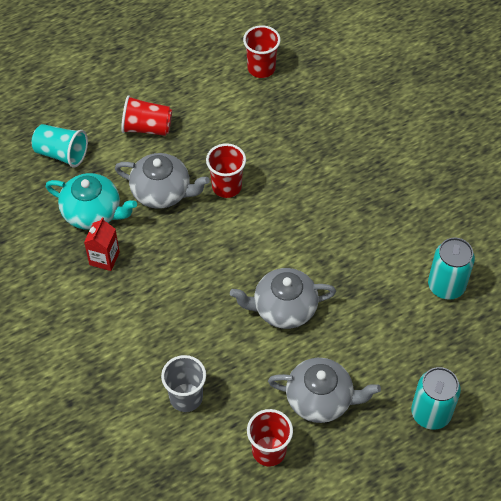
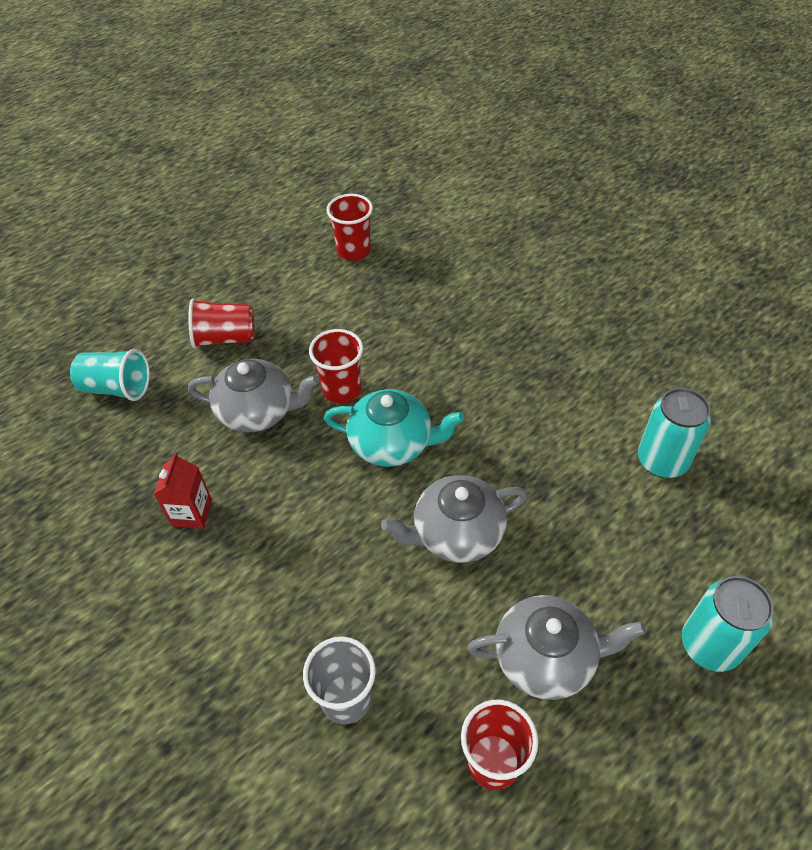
camera: 10 degrees left, 5 degrees down
(93, 212) = (168, 454): turquoise teapot -> turquoise teapot (392, 443)

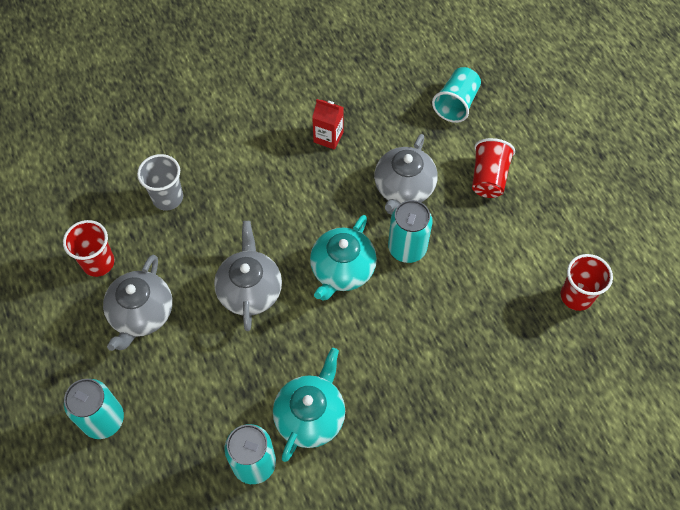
camera: 105 degrees right, 10 degrees up
(341, 389) = (407, 248): red cup -> turquoise can
(582, 425) = (310, 415): none -> turquoise teapot

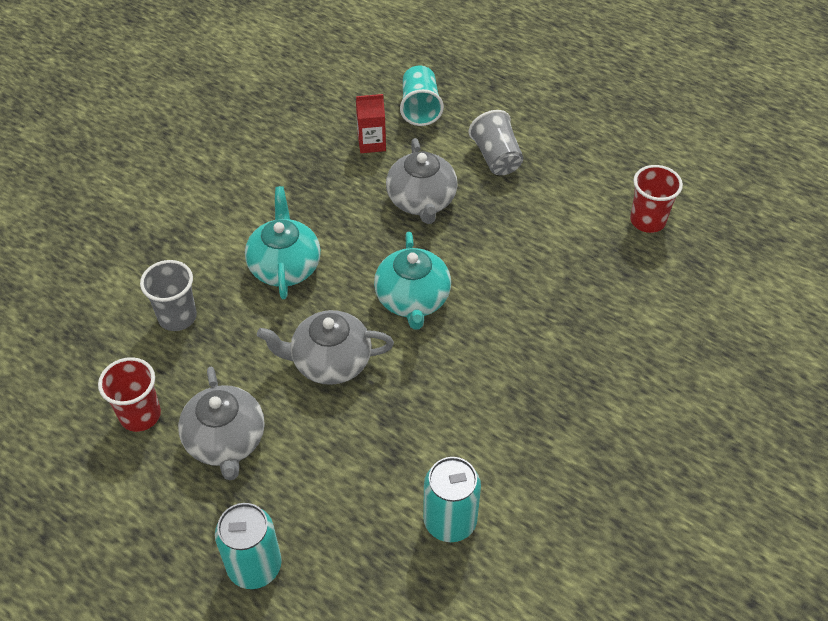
camera: 30 degrees left, 10 degrees down
(250, 290) = (330, 362): grey teapot -> grey teapot turned 60 degrees counterclockwise
(310, 415) = (475, 446): turquoise teapot -> turquoise teapot (285, 266)
(328, 137) = (313, 188): red carton -> red carton (371, 143)
(407, 248) = (463, 251): turquoise can -> none
(488, 178) = (496, 158): red cup -> grey cup

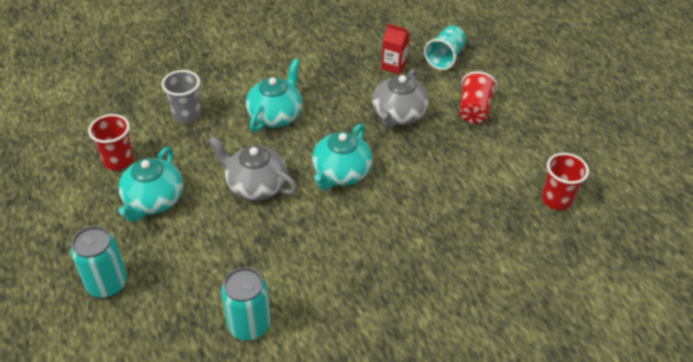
camera: 30 degrees right, 5 degrees down
(226, 441) = (153, 201): grey teapot -> turquoise teapot
(496, 158) = (474, 110): grey cup -> red cup

